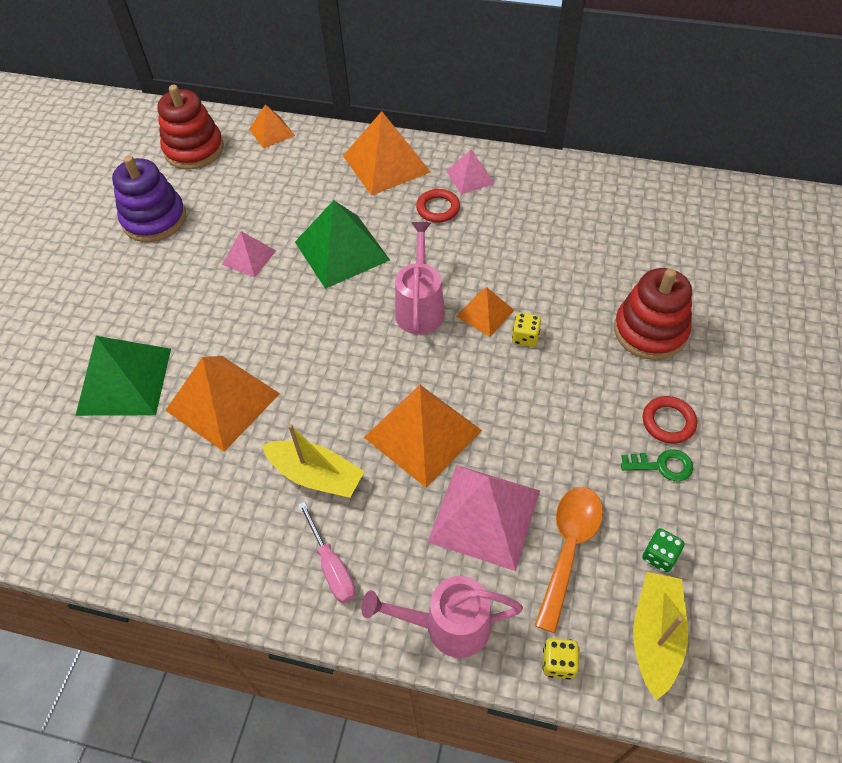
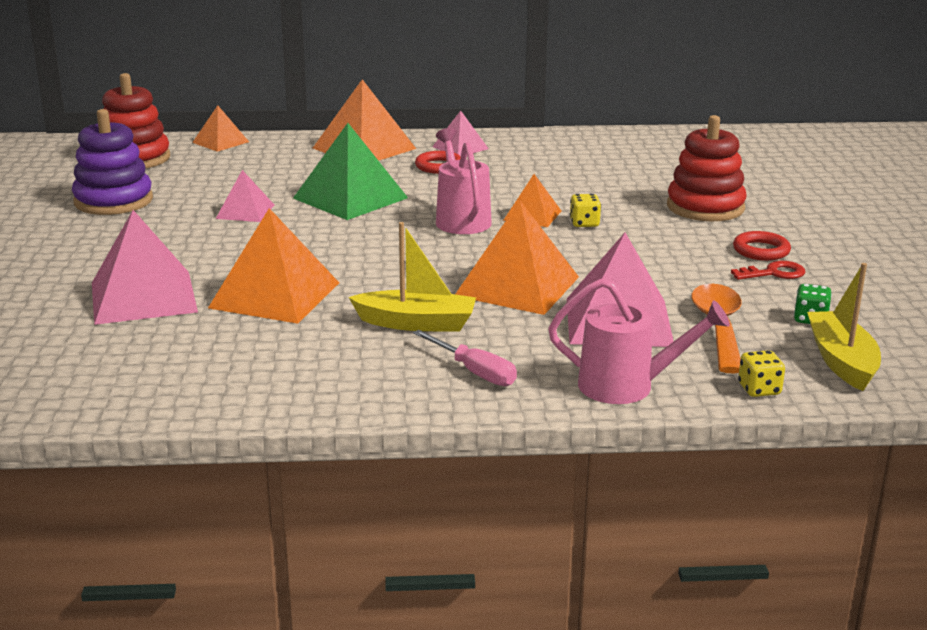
camera: 20 degrees left, 30 degrees down
(124, 381) = (143, 297): green pyramid -> pink pyramid
(447, 625) = (628, 387): pink watering can -> pink watering can turned 150 degrees counterclockwise
(662, 465) = (773, 273): green key -> red key

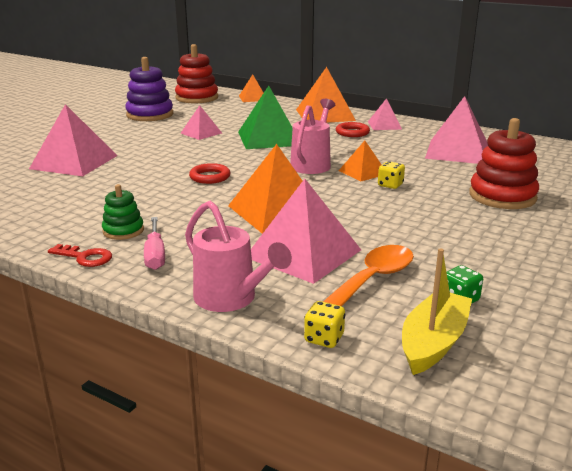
camera: 35 degrees right, 0 degrees up
(275, 295) = (134, 178): orange pyramid -> none
(389, 359) = (123, 231): none -> green stacking toy
(416, 323) = (177, 215): yellow boat -> none
(591, 165) = (457, 151): none -> pink pyramid
(761, 250) = (500, 237): red ring -> red ring (210, 177)
(773, 273) = (484, 256): red key -> red key (85, 257)

